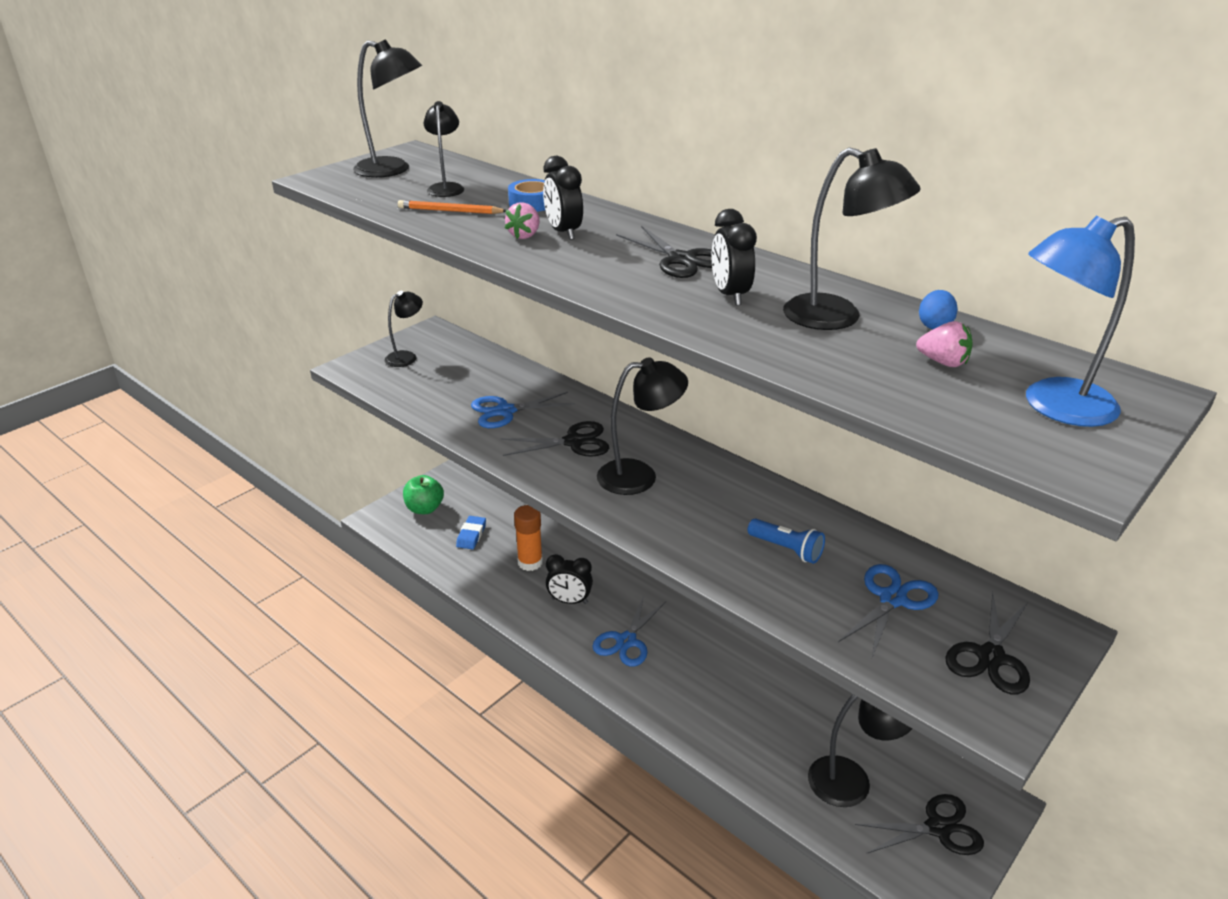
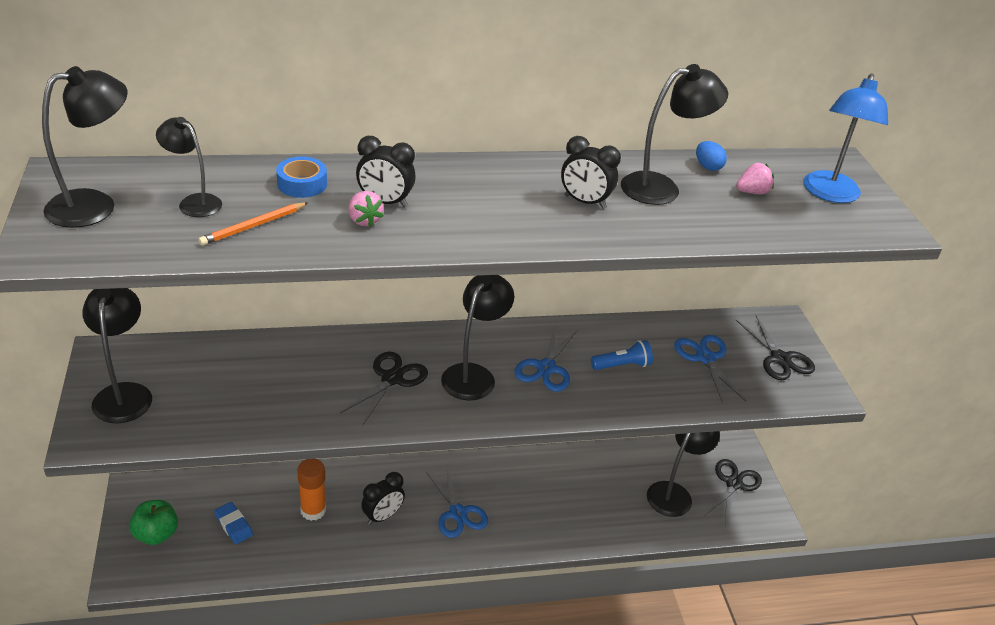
camera: 55 degrees left, 5 degrees up
(406, 357) = (124, 393): black lamp -> black lamp, size x1.56
(505, 411) = (300, 388): blue scissors -> blue scissors (546, 368)
(681, 260) = (505, 186): black scissors -> none

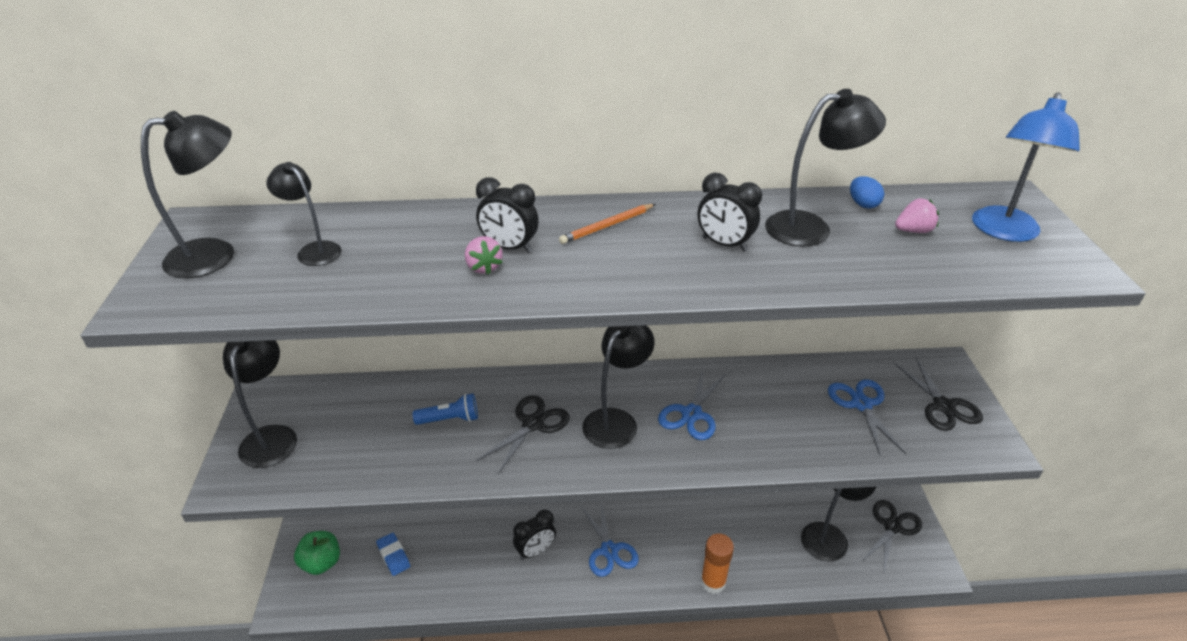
camera: 10 degrees right, 0 degrees up
(253, 226) = (367, 275): orange pencil -> orange pencil (607, 226)
(302, 184) = (427, 229): blue tape -> none
(313, 510) = (469, 543): orange glue stick -> orange glue stick (713, 582)
(622, 365) = (771, 412): blue flashlight -> blue flashlight (450, 419)

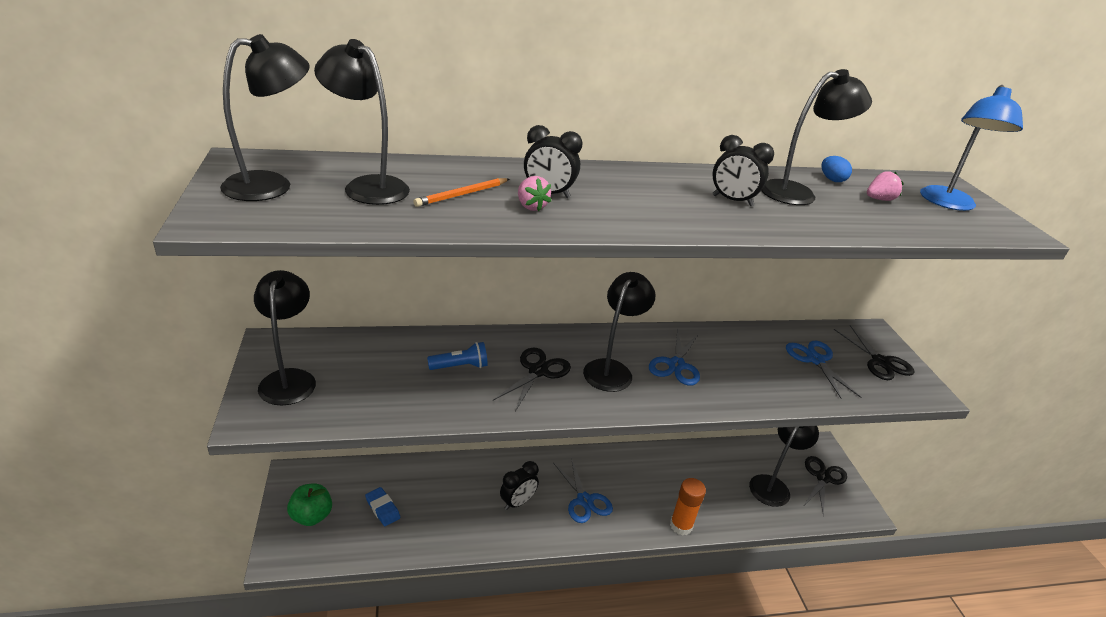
camera: 10 degrees left, 5 degrees down
(314, 250) = (367, 186): black lamp -> black lamp, size x1.56
(607, 226) = (628, 183): orange pencil -> orange pencil (462, 194)

